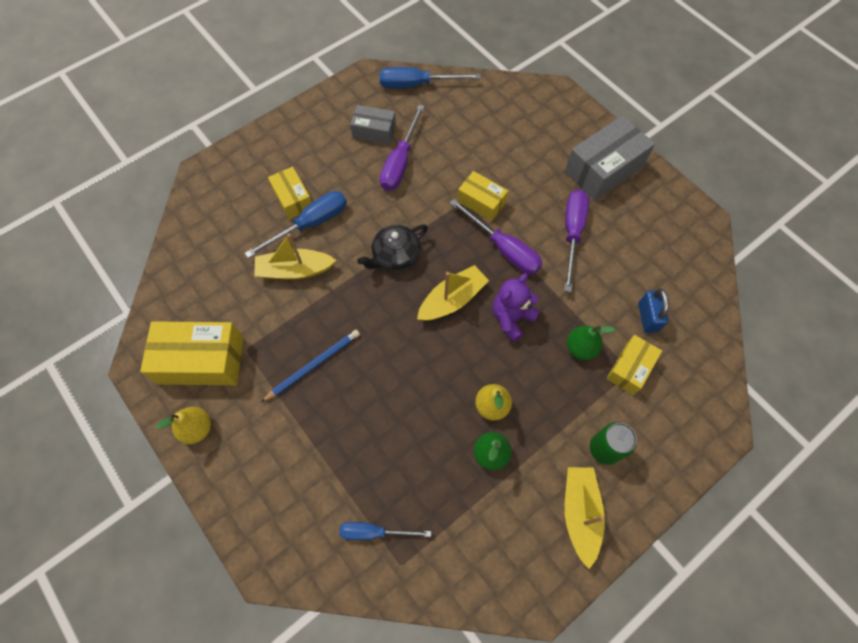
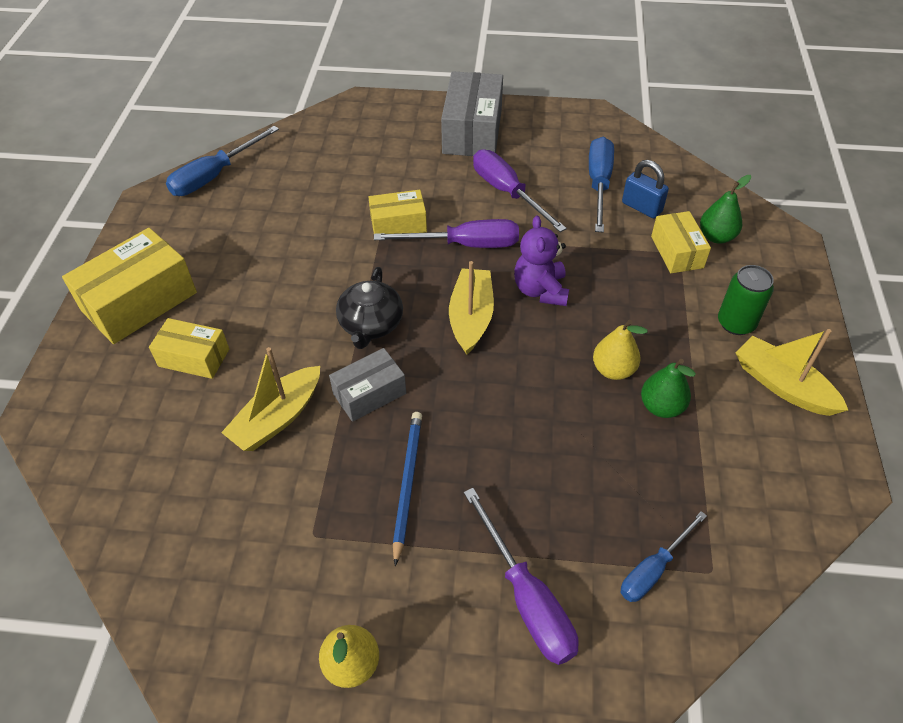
camera: 45 degrees left, 15 degrees down
(201, 360) = (271, 593): yellow box -> yellow box (139, 301)
(310, 224) = (243, 365): blue screwdriver -> blue screwdriver (599, 184)
(374, 131) = (216, 240): grey box -> grey box (369, 393)
(400, 162) = (277, 247): purple screwdriver -> purple screwdriver (526, 598)
(580, 348) = (623, 267): green pear -> green pear (716, 237)

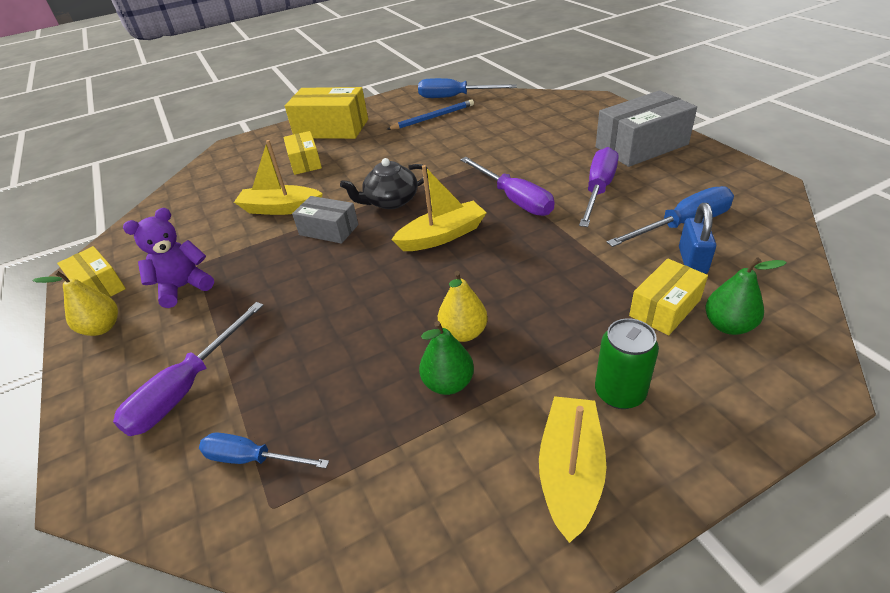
camera: 60 degrees right, 10 degrees down
(398, 224) = (497, 166): yellow box -> yellow box (98, 286)
(407, 484) = (261, 282): blue pencil -> blue pencil (433, 117)
(540, 290) = (510, 253): purple teddy bear -> purple teddy bear (184, 287)

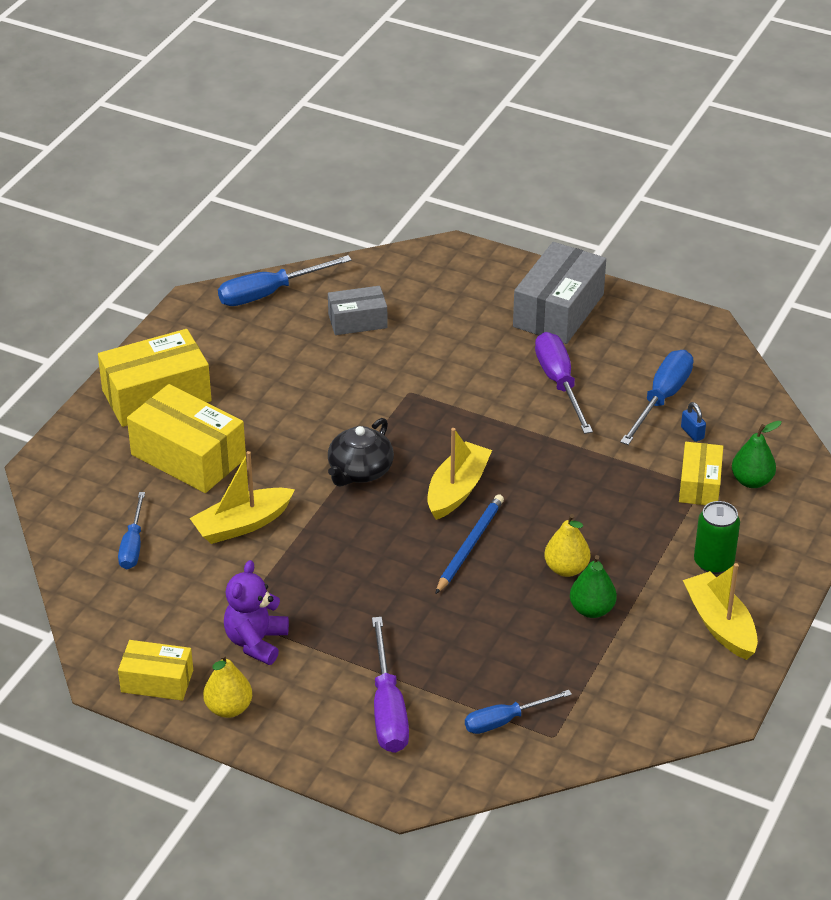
camera: 40 degrees left, 0 degrees up
(211, 198) = (133, 545): none -> blue screwdriver
(305, 162) = (188, 456): yellow box -> yellow box, size x1.69
(328, 230) = (331, 527): grey box -> grey box (357, 321)
(433, 117) = (277, 337): blue pencil -> blue pencil (469, 546)
(514, 199) = (487, 423): purple screwdriver -> none
(692, 261) = (692, 433): blue padlock -> blue padlock, size x0.62

